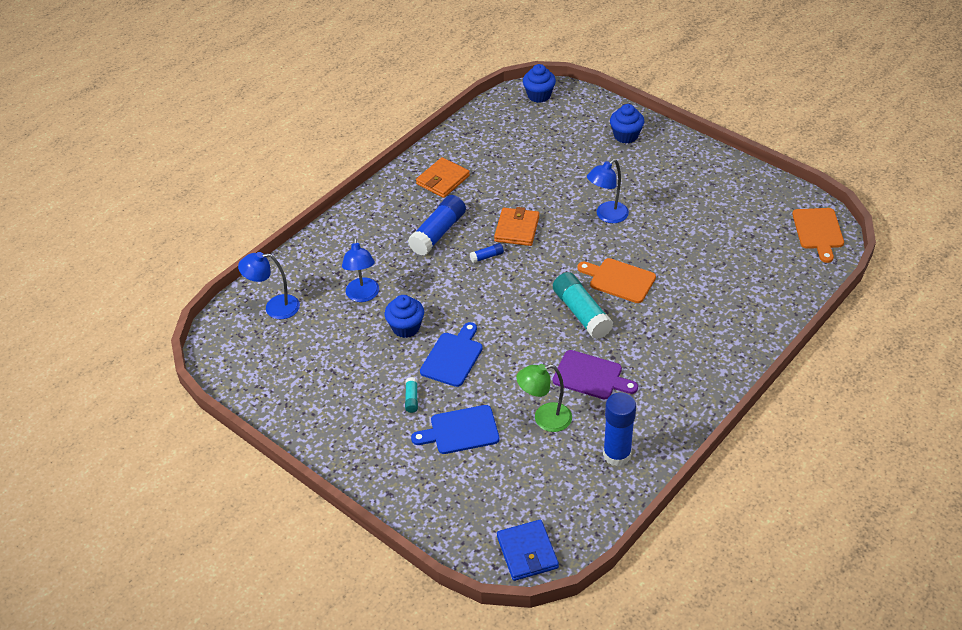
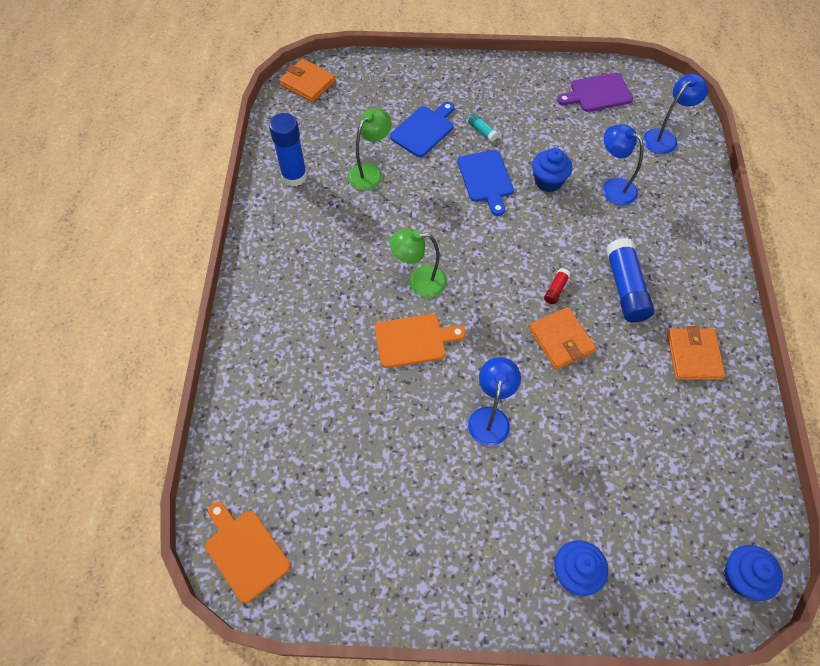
camera: 140 degrees right, 15 degrees up
(487, 257) = (556, 289): blue glue stick -> red glue stick
(527, 552) = (307, 83): blue wallet -> orange wallet
(581, 313) = (419, 282): turquoise glue stick -> green lamp
(591, 376) = (363, 227): purple cutting board -> purple cutting board (598, 93)

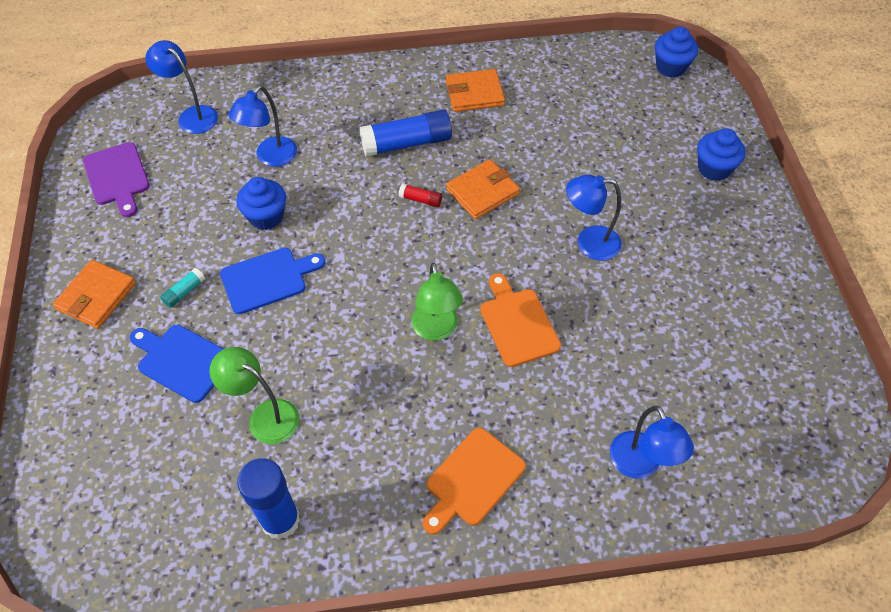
camera: 100 degrees left, 5 degrees down
(245, 552) = (818, 443): orange cutting board -> orange cutting board (472, 480)
(268, 400) = (640, 465): none -> blue lamp
(307, 83) = (76, 547): orange wallet -> orange wallet (96, 296)

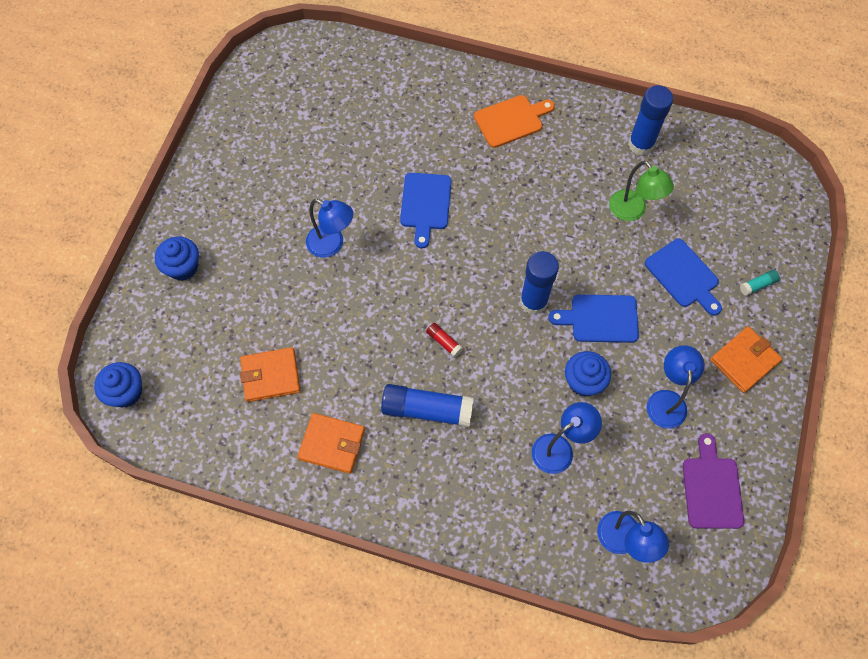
camera: 155 degrees left, 10 degrees up
(184, 292) = (671, 335): turquoise glue stick -> turquoise glue stick (757, 285)
(346, 269) = (533, 302): none -> blue glue stick
(436, 330) = (487, 224): green lamp -> none
(482, 192) = (387, 327): orange wallet -> orange wallet (270, 376)
(517, 324) = (425, 204): orange cutting board -> blue cutting board
(640, 465) = (403, 88): blue lamp -> blue lamp (666, 400)

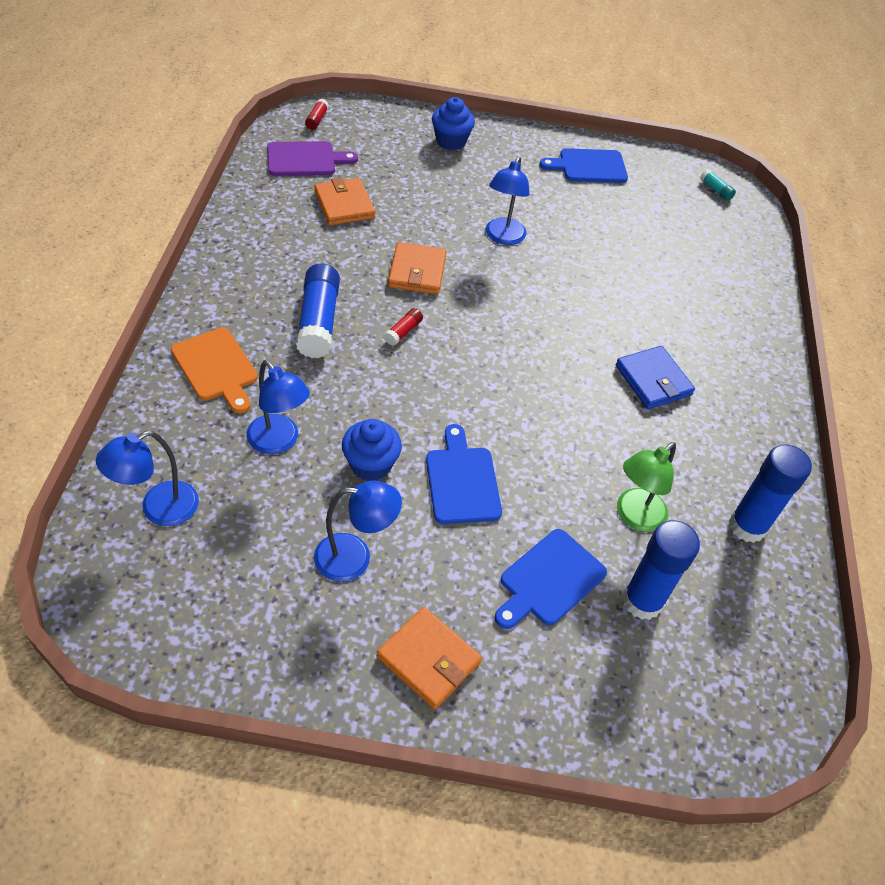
camera: 75 degrees right, 15 degrees down
(126, 392) = (317, 120): blue cupcake -> red glue stick
(332, 444) = (274, 251): orange wallet -> orange wallet (417, 272)
(425, 204) = (576, 308): blue cutting board -> blue cutting board (589, 166)
(507, 168) = (653, 380): none -> blue wallet
(511, 120) = (725, 382): orange cutting board -> orange cutting board (216, 367)
(533, 302) = (471, 411): blue glue stick -> blue glue stick (642, 601)
(711, 488) = (229, 612): purple cutting board -> purple cutting board (305, 159)
(757, 285) = (558, 682): turquoise glue stick -> turquoise glue stick (716, 190)

